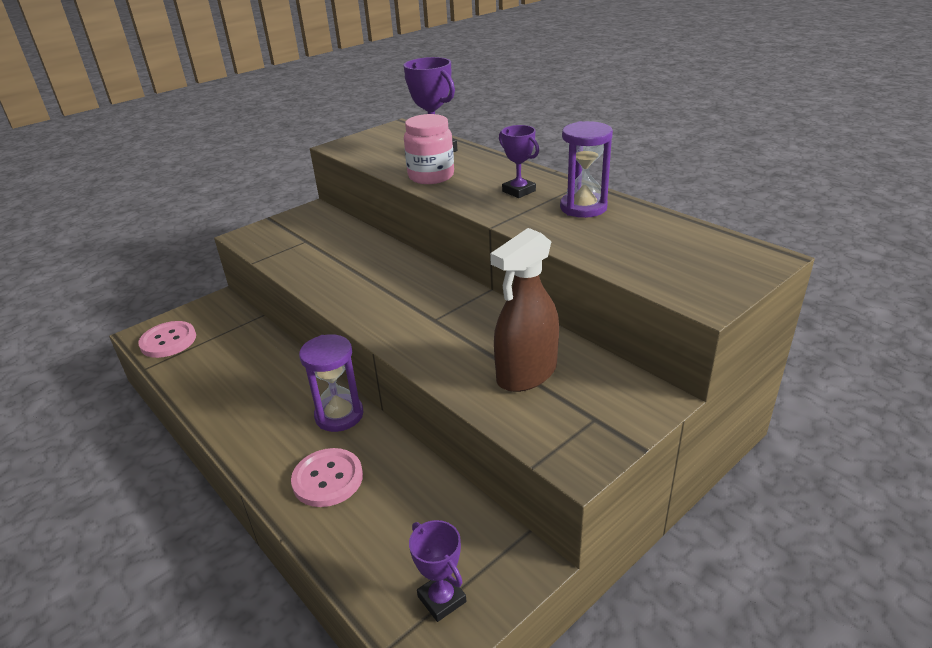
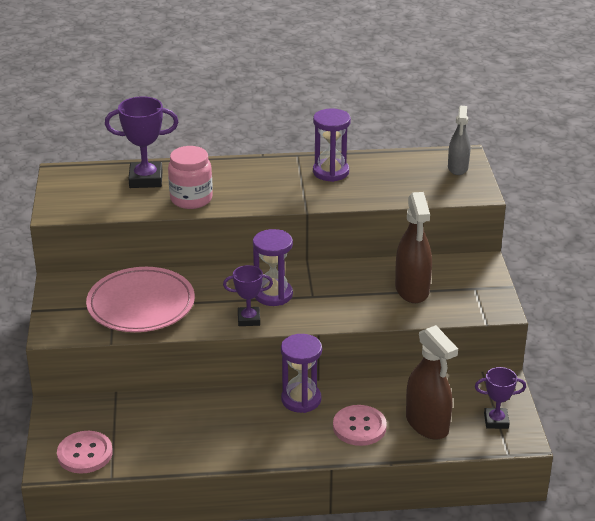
camera: 55 degrees left, 0 degrees up
(320, 249) = (141, 304): none -> pink plate
(378, 533) = (427, 424): none -> brown spray bottle
(409, 298) = (273, 295): none -> purple hourglass
(519, 191) = (272, 180): purple trophy -> purple trophy (249, 319)
(731, 265) = (458, 168): none -> grey spray bottle

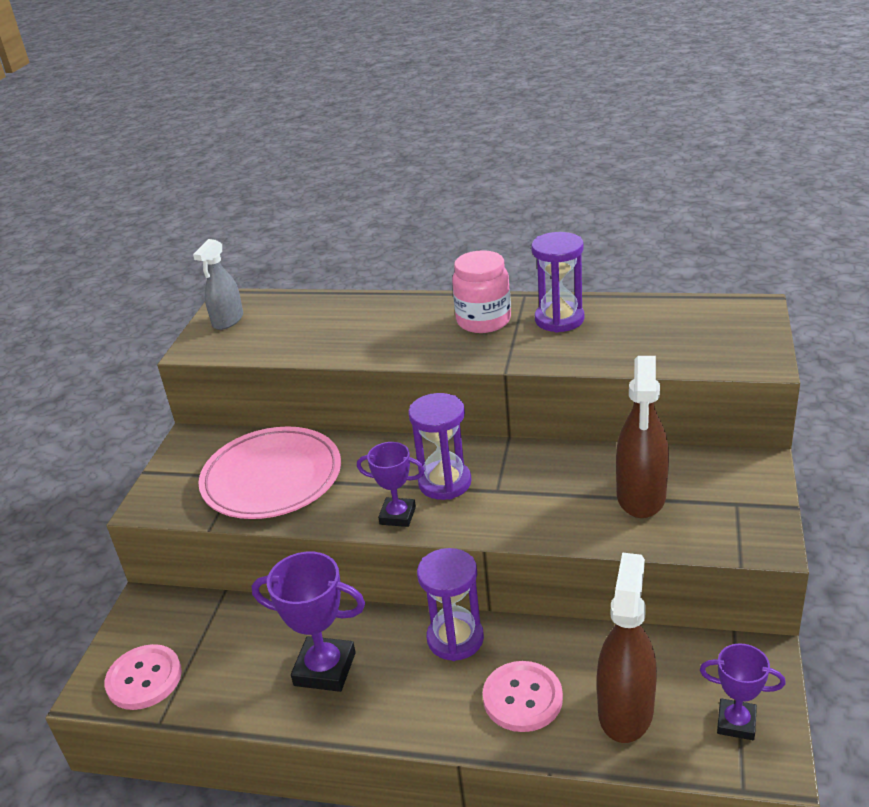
camera: 20 degrees right, 0 degrees up
(146, 179) = (322, 314): purple trophy -> purple trophy (325, 669)
(191, 199) = (364, 344): pink jar -> pink jar (483, 321)
(427, 424) = (625, 710): brown spray bottle -> brown spray bottle turned 150 degrees counterclockwise
(458, 168) = (740, 324): grey spray bottle -> grey spray bottle (228, 320)

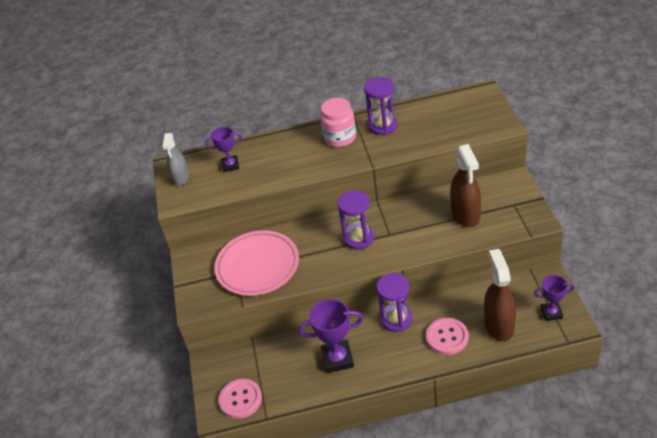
camera: 20 degrees left, 10 degrees up
(397, 515) = (345, 265): purple trophy -> purple trophy (230, 165)

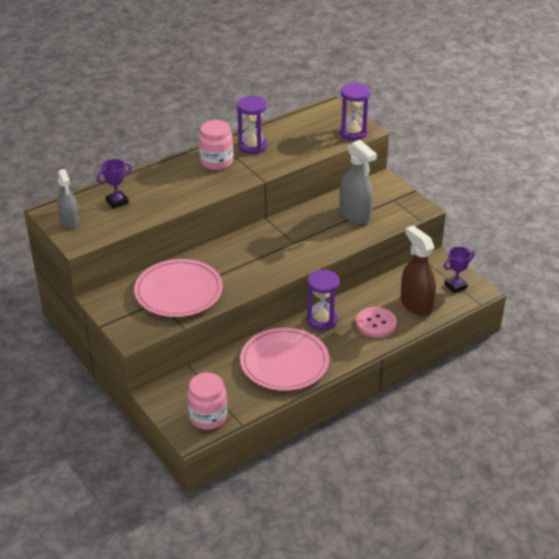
camera: 30 degrees left, 5 degrees down
(240, 399) = (208, 417): pink button -> pink jar
(337, 359) = (284, 363): purple trophy -> pink plate
(358, 238) = (266, 251): purple hourglass -> purple hourglass (353, 133)
(465, 215) = (355, 215): brown spray bottle -> grey spray bottle

